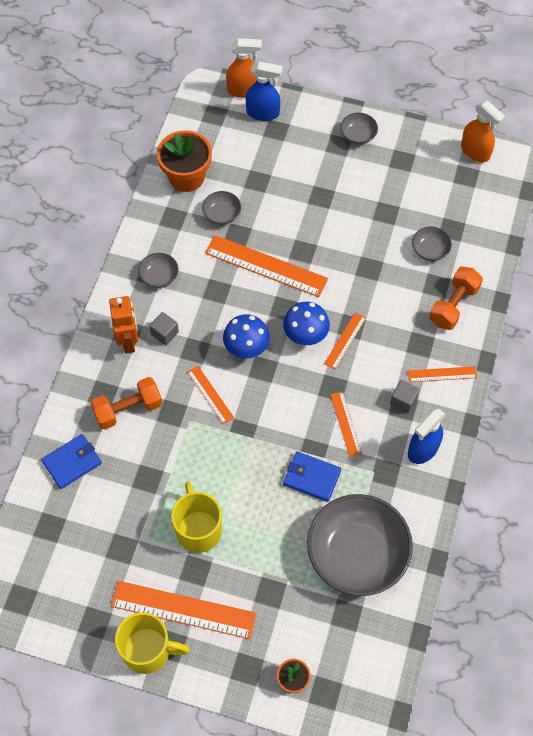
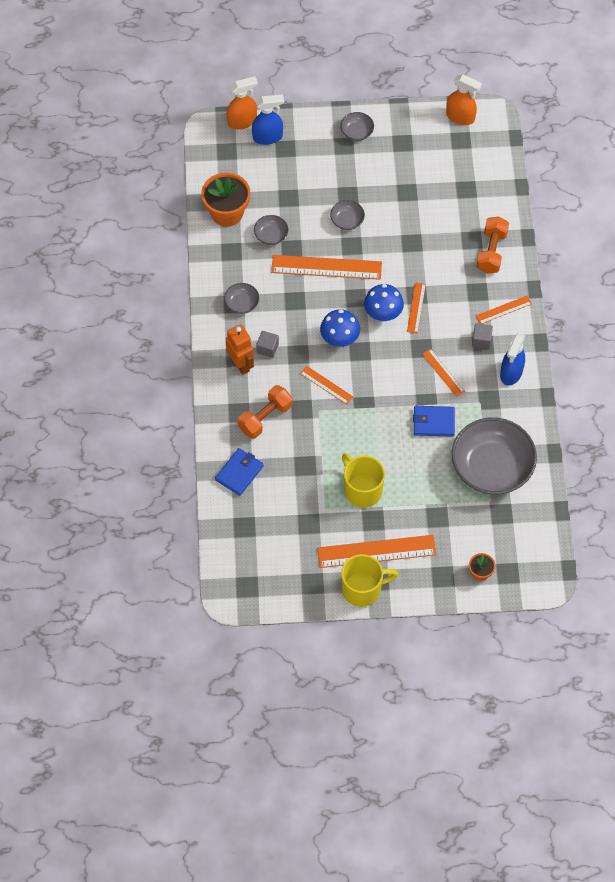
camera: 20 degrees left, 0 degrees up
(430, 250) = (455, 212): grey bowl -> grey bowl (347, 220)

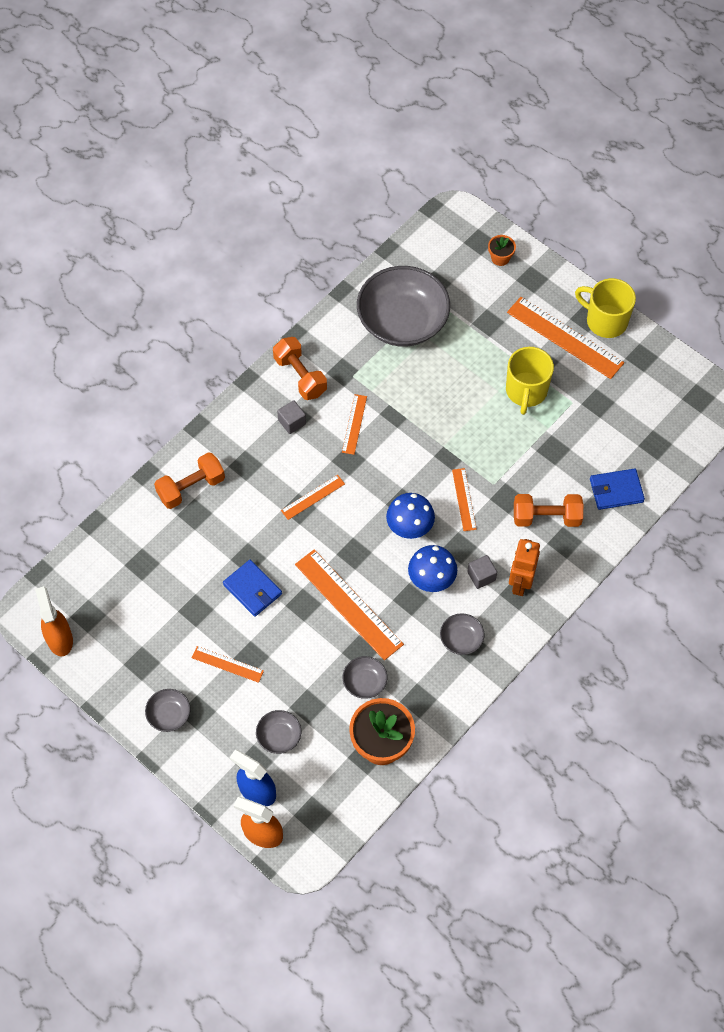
camera: 135 degrees left, 0 degrees up
(347, 220) = (280, 632): grey bowl -> grey bowl (279, 736)
(383, 314) = (347, 517): blue mushroom -> blue mushroom (431, 580)
(433, 422) = (408, 392): blue wallet -> blue wallet (252, 589)
(503, 310) = (243, 430): orange ruler -> orange ruler (227, 664)
(511, 373) = (300, 376): blue spray bottle -> orange dumbbell

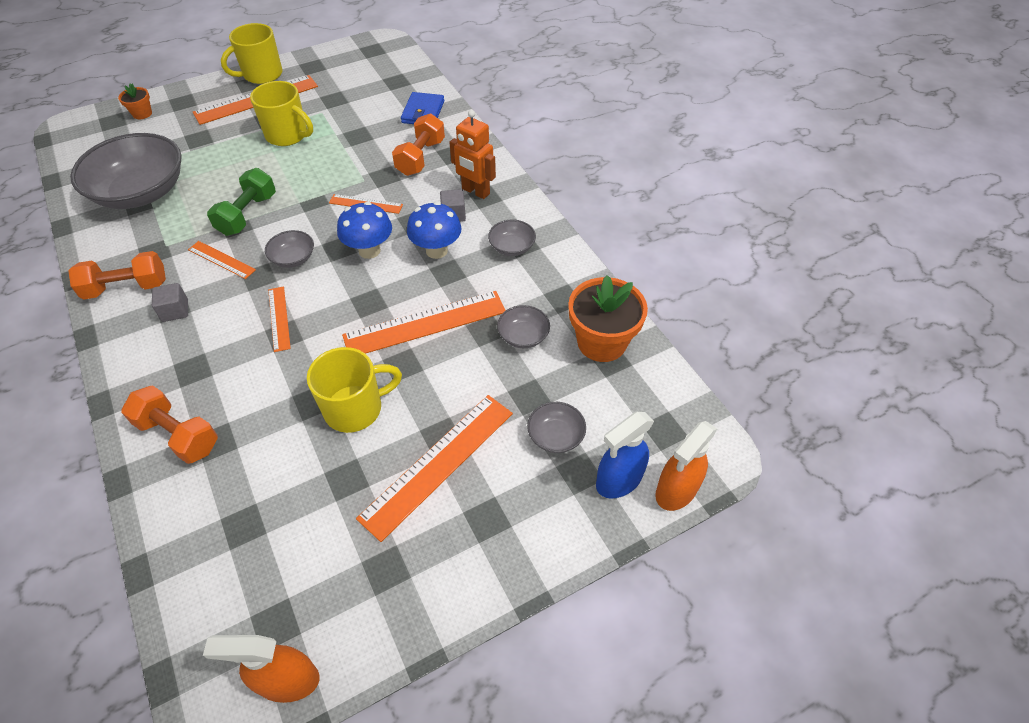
camera: 70 degrees left, 10 degrees down
(169, 715) = (476, 555): grey bowl -> grey bowl (293, 258)
(191, 487) = (178, 435): orange dumbbell -> orange dumbbell turned 45 degrees counterclockwise
(227, 664) = (438, 464): orange ruler -> orange ruler, size x1.92
(252, 589) = (355, 408): blue wallet -> yellow mug
(411, 415) = (247, 214): none -> green dumbbell

